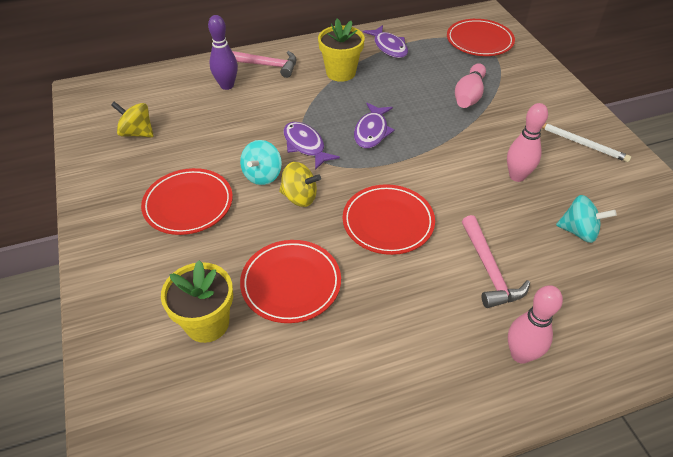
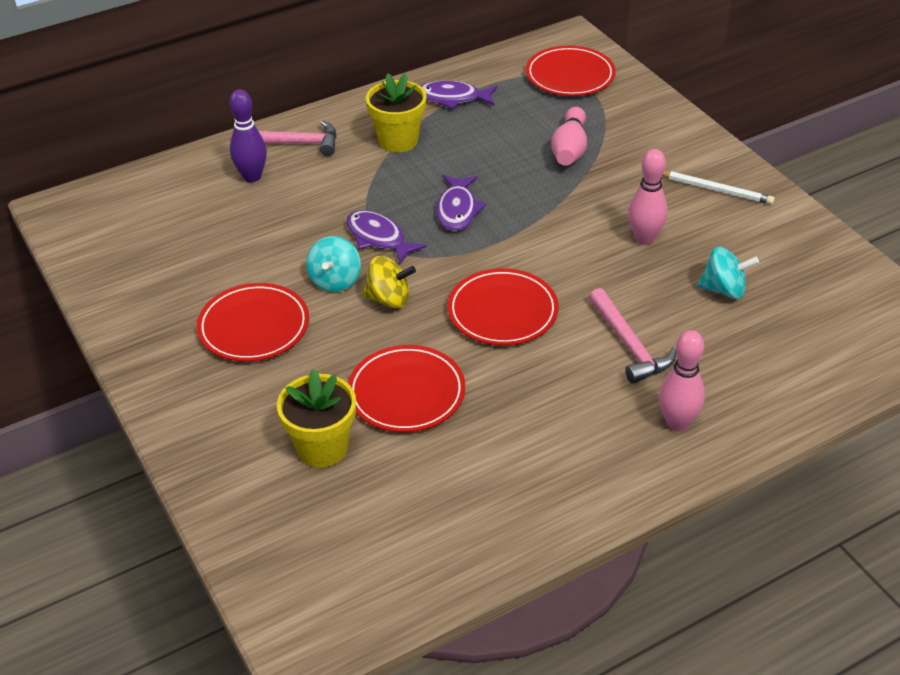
camera: 10 degrees left, 5 degrees down
(137, 133) = (155, 252): yellow spinning top -> none
(389, 47) = (453, 98): purple fish -> purple fish turned 135 degrees clockwise

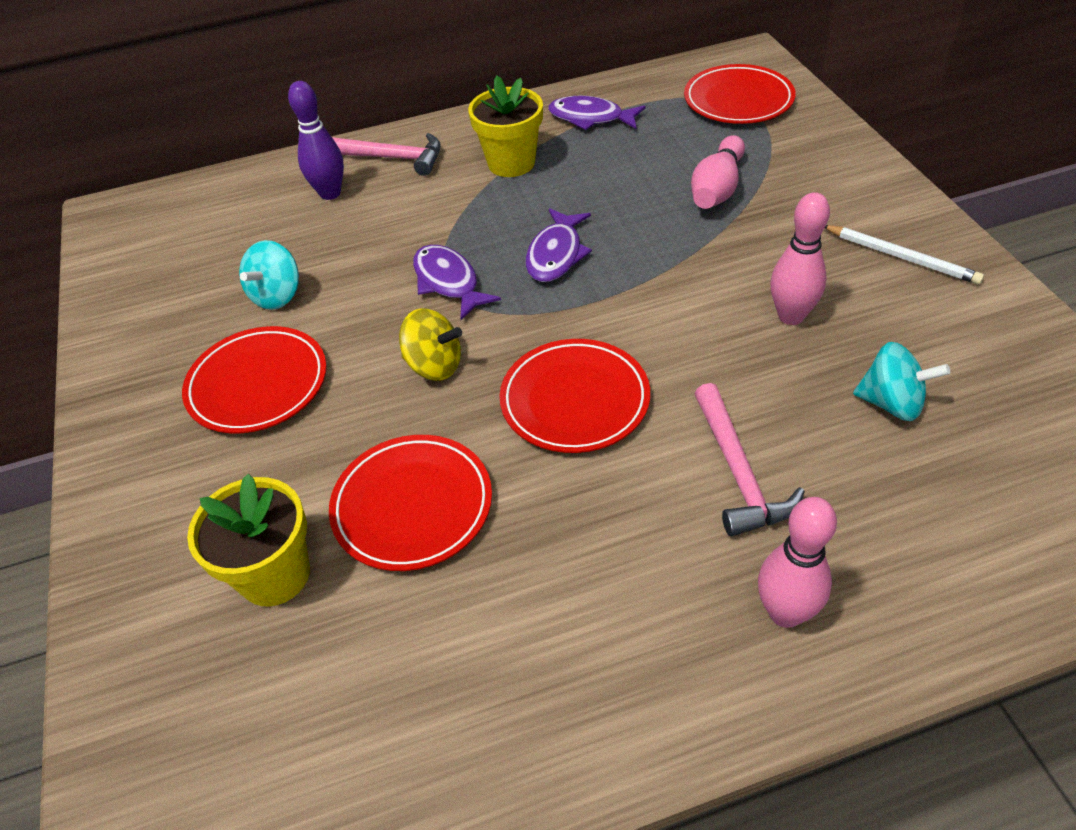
camera: 15 degrees right, 5 degrees up
(335, 281) = (377, 333): turquoise spinning top -> turquoise spinning top (277, 295)

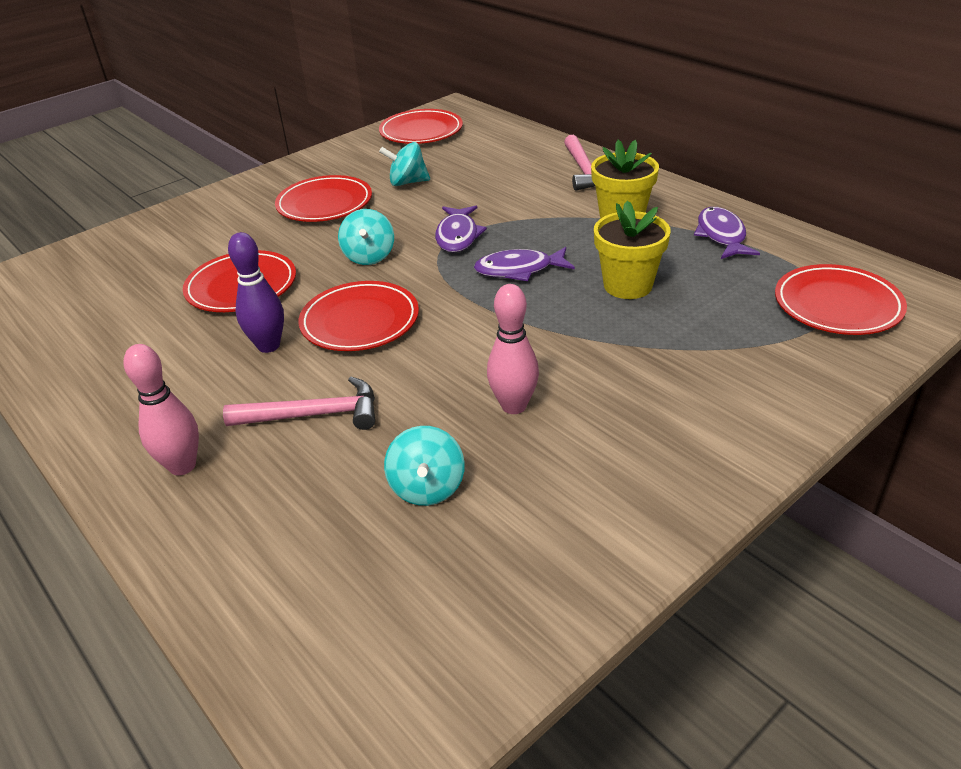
camera: 65 degrees right, 10 degrees down
(146, 254) = (421, 131): none -> red plate
(275, 575) = (179, 259): yellow flower pot -> yellow flower pot (628, 285)
(330, 193) = (525, 164): purple bowling pin -> purple bowling pin (268, 346)
(434, 365) = (369, 256): yellow spinning top -> turquoise spinning top
(448, 282) = (458, 236): purple fish -> purple fish turned 150 degrees clockwise
(717, 189) = (672, 326): pink bowling pin -> none
(738, 472) = (313, 415): pink hammer -> pink hammer turned 150 degrees counterclockwise
(901, 257) = (650, 462): white pencil -> none

